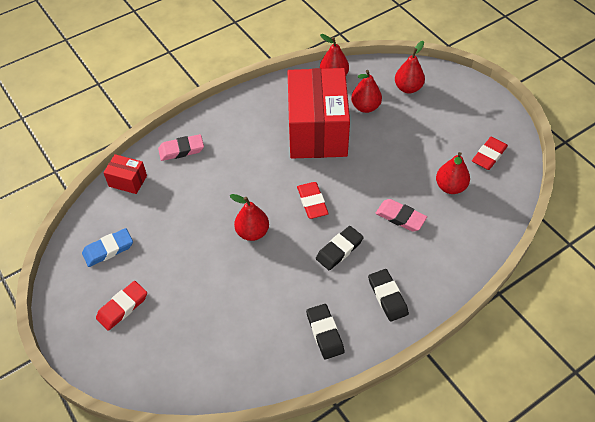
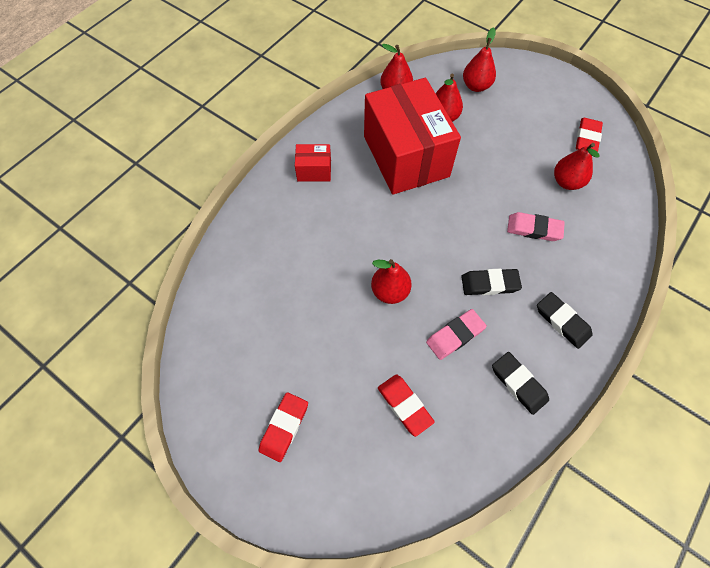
camera: 20 degrees left, 10 degrees up
(108, 249) = (236, 361): blue eraser -> none
(128, 181) = (223, 271): red box -> red box (314, 170)
(181, 150) = (268, 217): pink eraser -> pink eraser (455, 335)
(312, 202) = (437, 238): red eraser -> red eraser (405, 405)
(339, 250) = (490, 284): black eraser -> black eraser turned 60 degrees clockwise

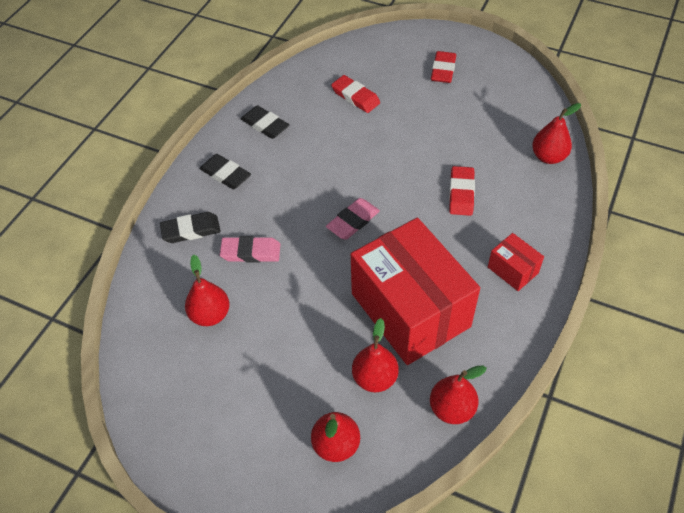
camera: 170 degrees right, 10 degrees down
(314, 170) = (512, 270): red box -> red box turned 60 degrees clockwise
(390, 291) = (389, 169): red pear -> red pear (548, 157)
(455, 335) = (322, 147): pink eraser -> pink eraser (353, 221)
(490, 284) = (295, 192): black eraser -> black eraser (191, 230)
(587, 138) = (177, 384): red eraser -> red eraser (461, 193)

